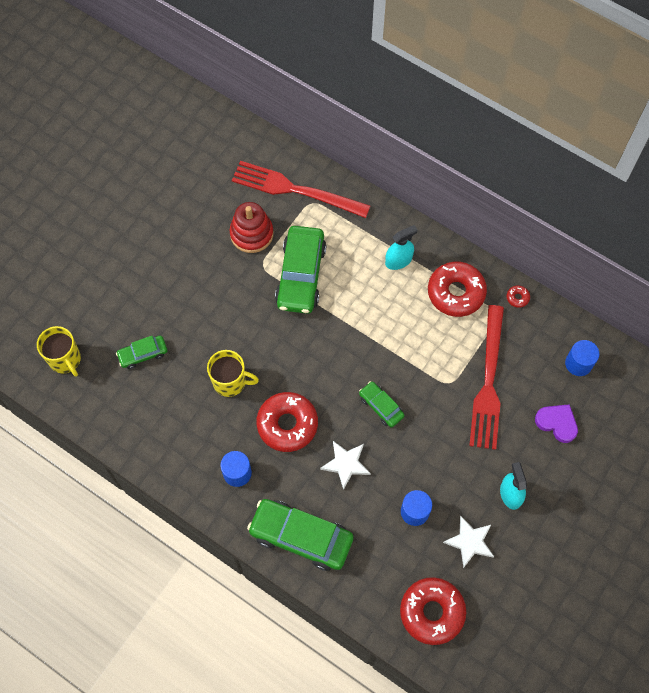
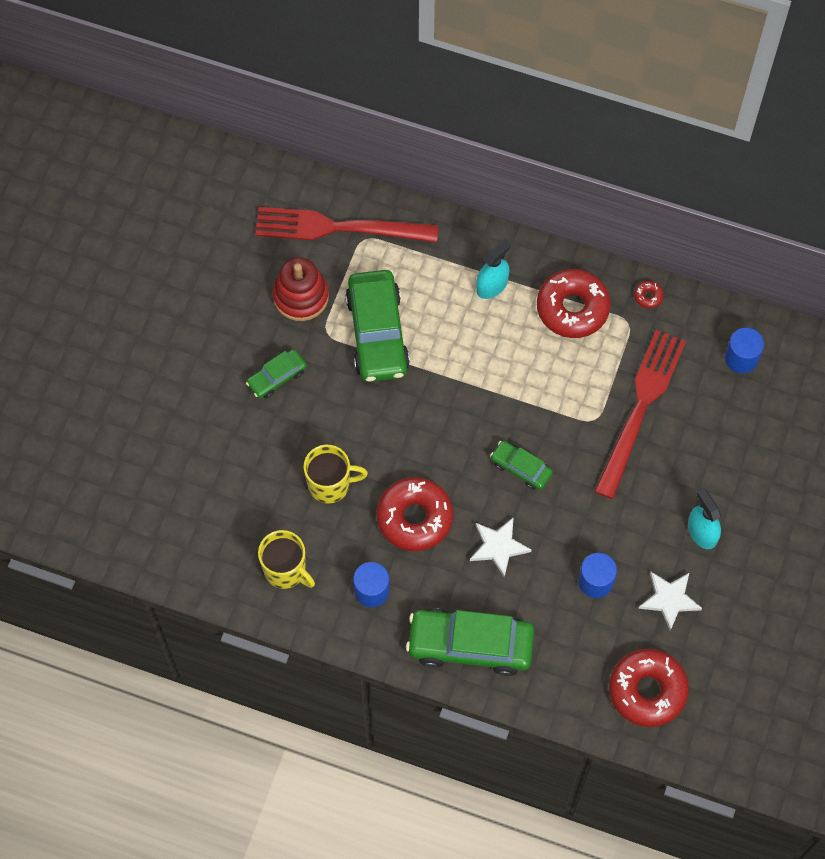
camera: 15 degrees left, 0 degrees up
(65, 360) = (118, 508): yellow mug -> yellow mug (286, 570)
(143, 354) = (212, 478): green car -> green car (277, 377)
(488, 382) = (641, 407): red fork -> red fork turned 150 degrees counterclockwise
(557, 423) = (734, 435): purple heart -> none

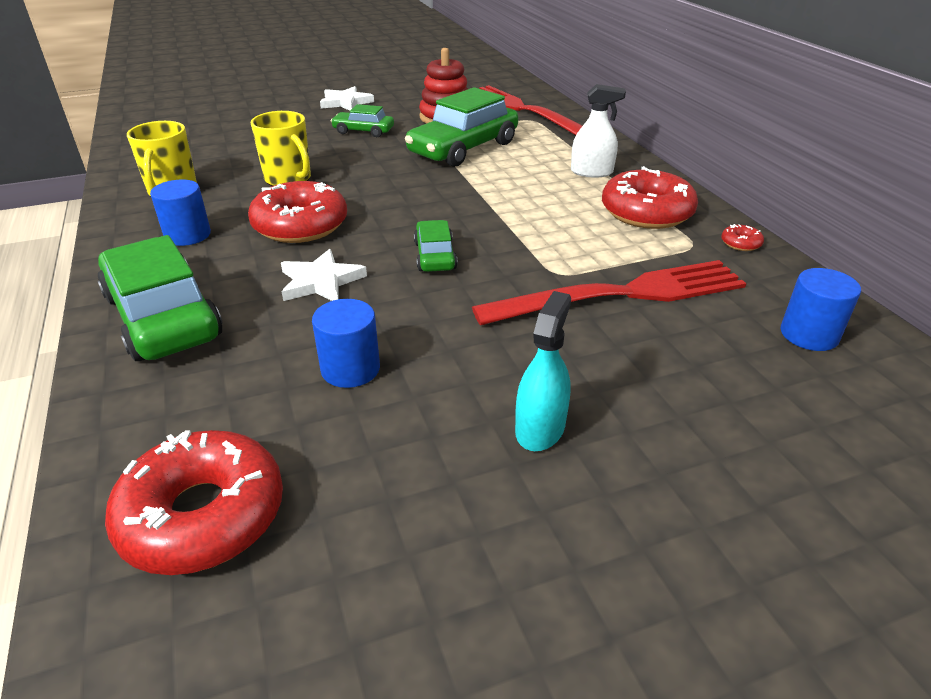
camera: 50 degrees right, 30 degrees down
(492, 285) = (591, 172): turquoise spray bottle -> white spray bottle
(669, 599) = (395, 453): white star -> white star (345, 102)

